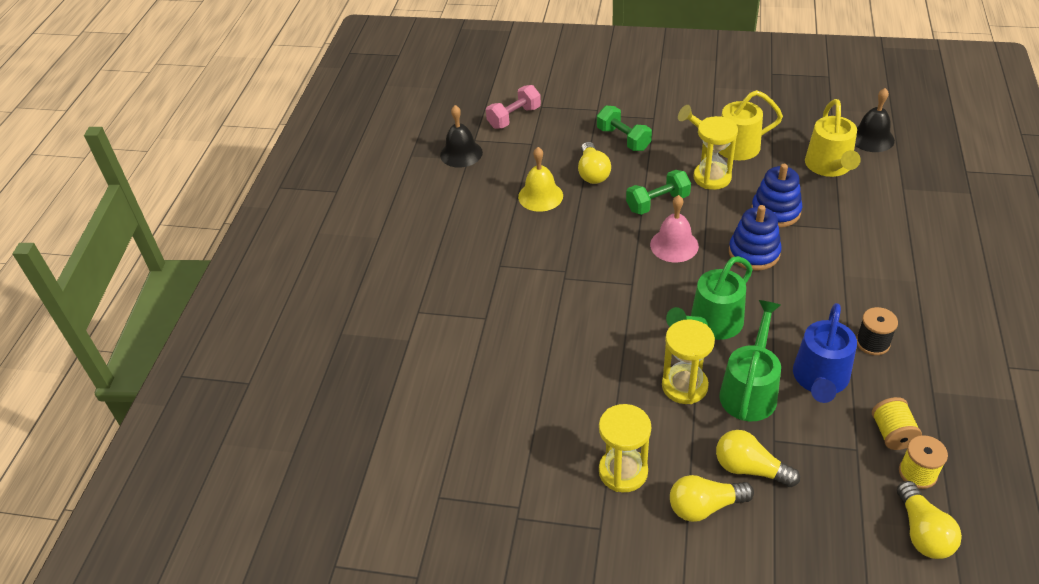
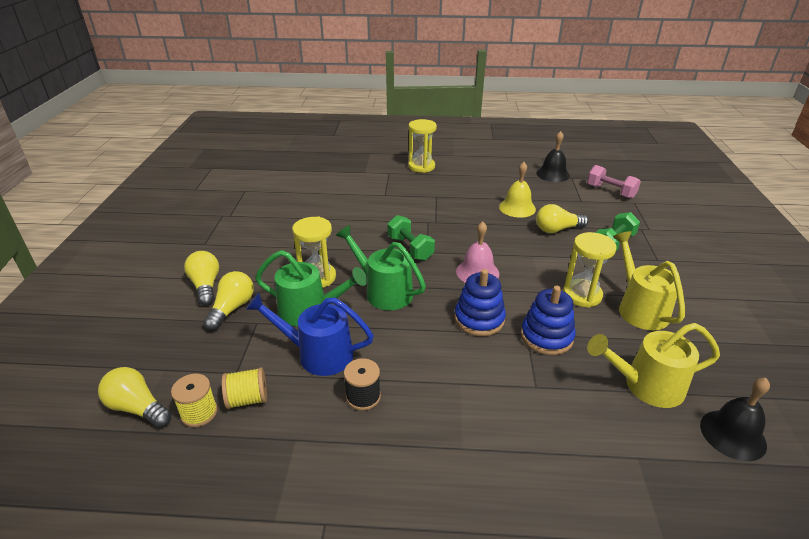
camera: 80 degrees right, 10 degrees down
(623, 471) = (245, 251): yellow hourglass -> yellow hourglass (421, 166)
(657, 203) = (531, 263): green dumbbell -> green dumbbell (410, 248)
(922, 532) = (138, 408): yellow light bulb -> yellow light bulb turned 45 degrees clockwise

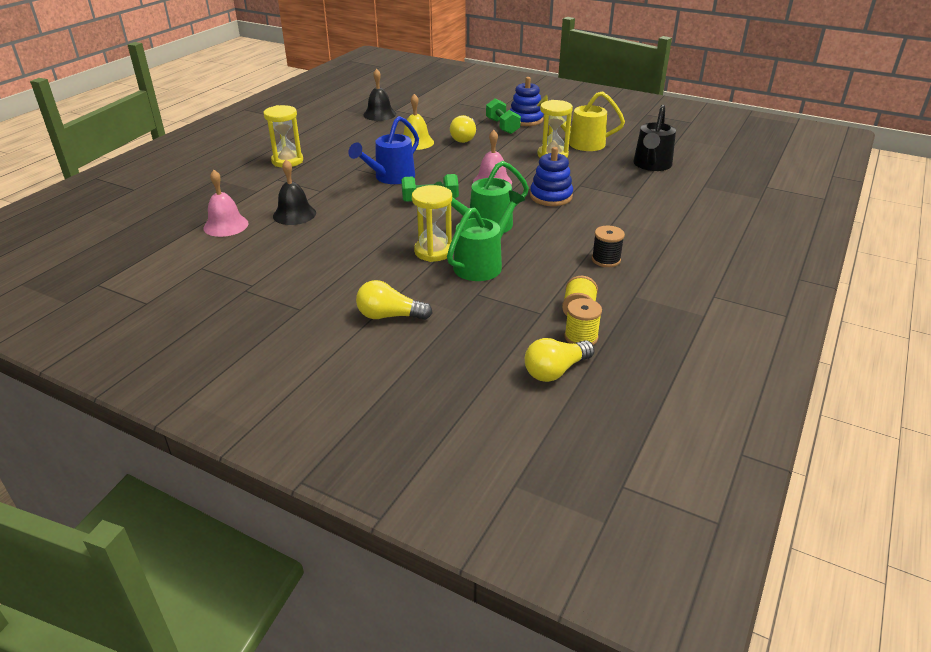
camera: 65 degrees left, 0 degrees up
(232, 308) = (444, 304): yellow light bulb -> none
(305, 179) = (226, 225): none -> pink bell
(317, 354) = (544, 270): blue watering can -> blue watering can (390, 178)
(546, 337) = (587, 179): blue stacking toy -> blue stacking toy (526, 120)
(610, 191) = (433, 104): pink dumbbell -> none
(645, 386) = (651, 165): yellow watering can -> black watering can
(732, 434) = (699, 157): black bell -> black bell (294, 214)

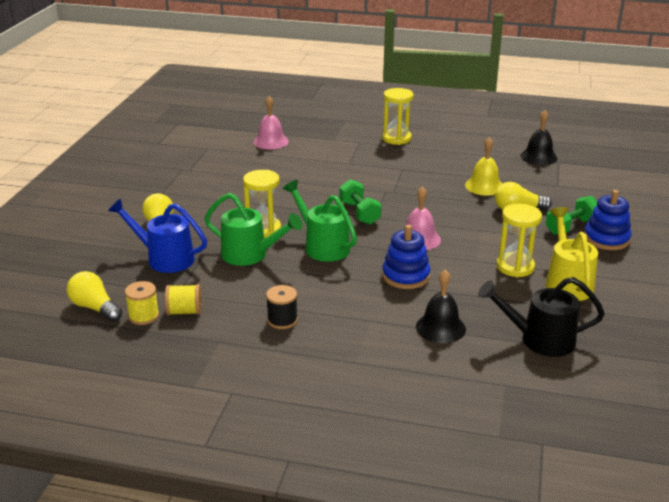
camera: 75 degrees right, 5 degrees down
(294, 214) = (301, 161): black bell -> black bell (440, 327)
(390, 178) = (393, 187): blue watering can -> blue watering can (164, 258)

